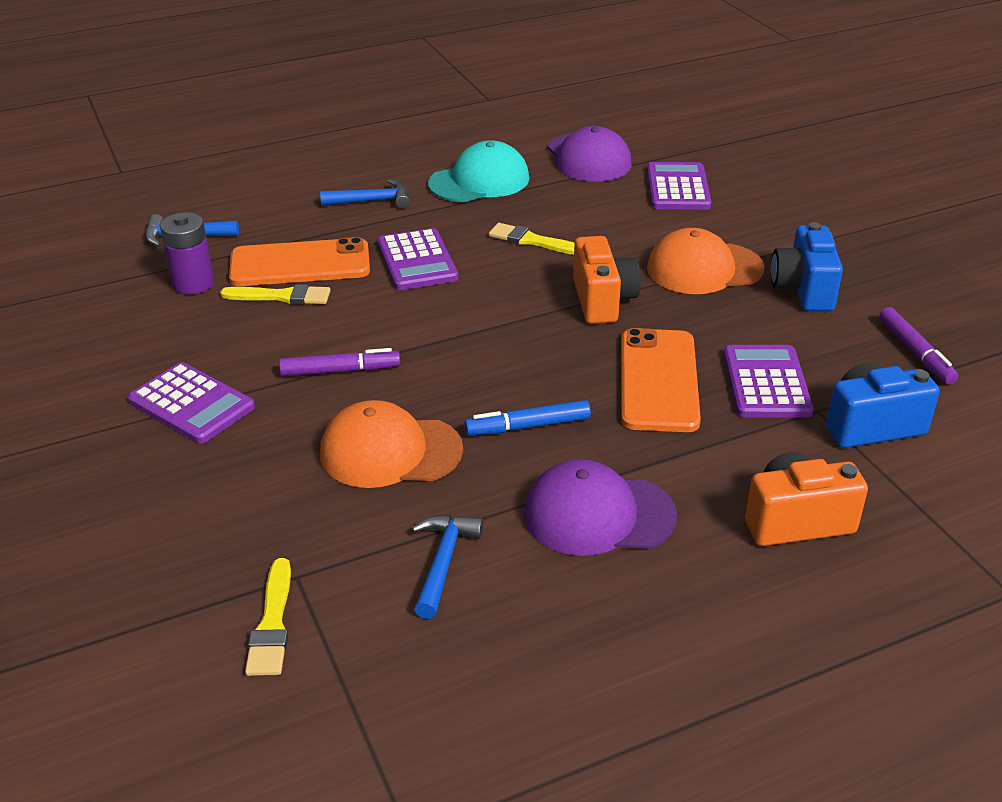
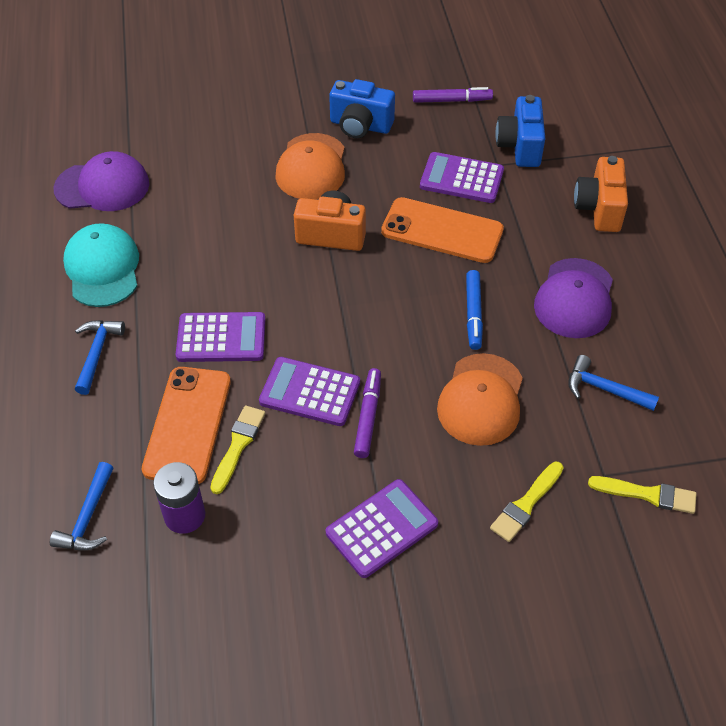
camera: 75 degrees left, 15 degrees up
(533, 241) = (225, 255): yellow brush -> yellow brush (526, 504)
(677, 188) = (184, 147): purple calculator -> purple calculator (310, 392)

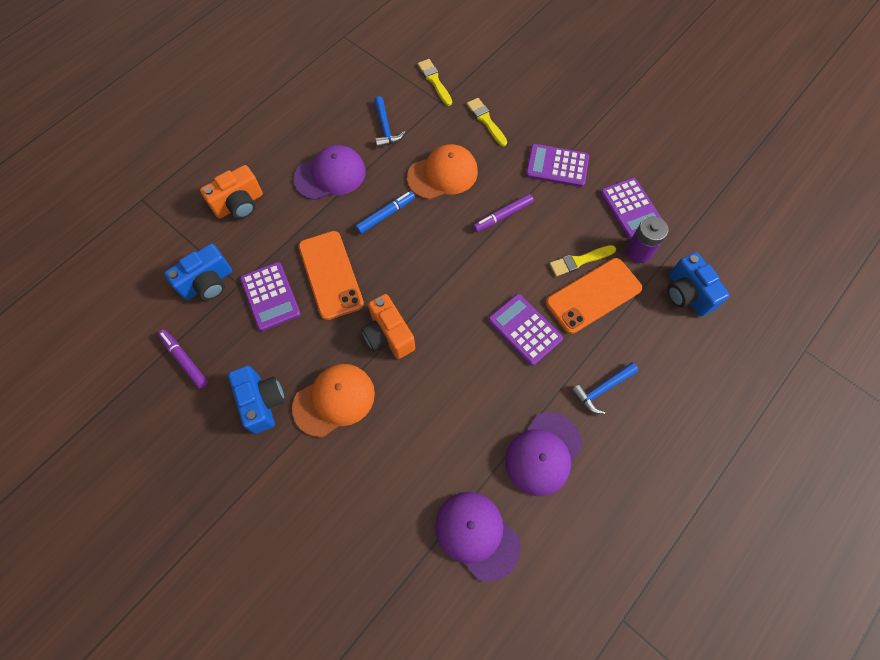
camera: 130 degrees left, 15 degrees up
(88, 517) = (687, 294): blue hammer -> blue camera
(102, 268) = (543, 453): turquoise cap -> purple cap
(310, 392) = (515, 254): purple calculator -> purple calculator (631, 208)
(526, 504) = (486, 121): yellow brush -> yellow brush turned 120 degrees counterclockwise

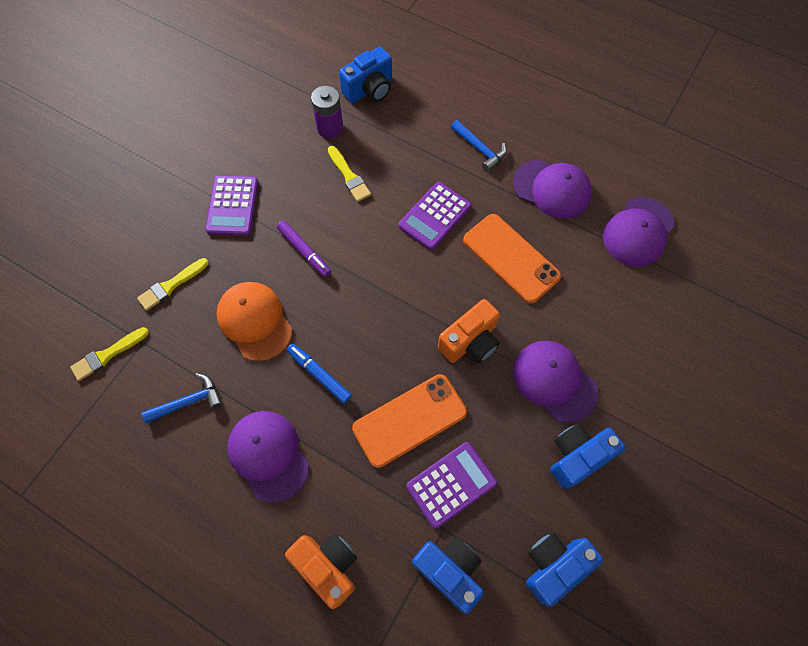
camera: 100 degrees left, 0 degrees up
(184, 360) = (554, 565): purple marker -> blue camera
(334, 400) = (554, 381): orange cap -> purple cap
(593, 295) = (386, 162): orange phone -> orange phone (511, 258)
(631, 208) = (280, 136): purple calculator -> none

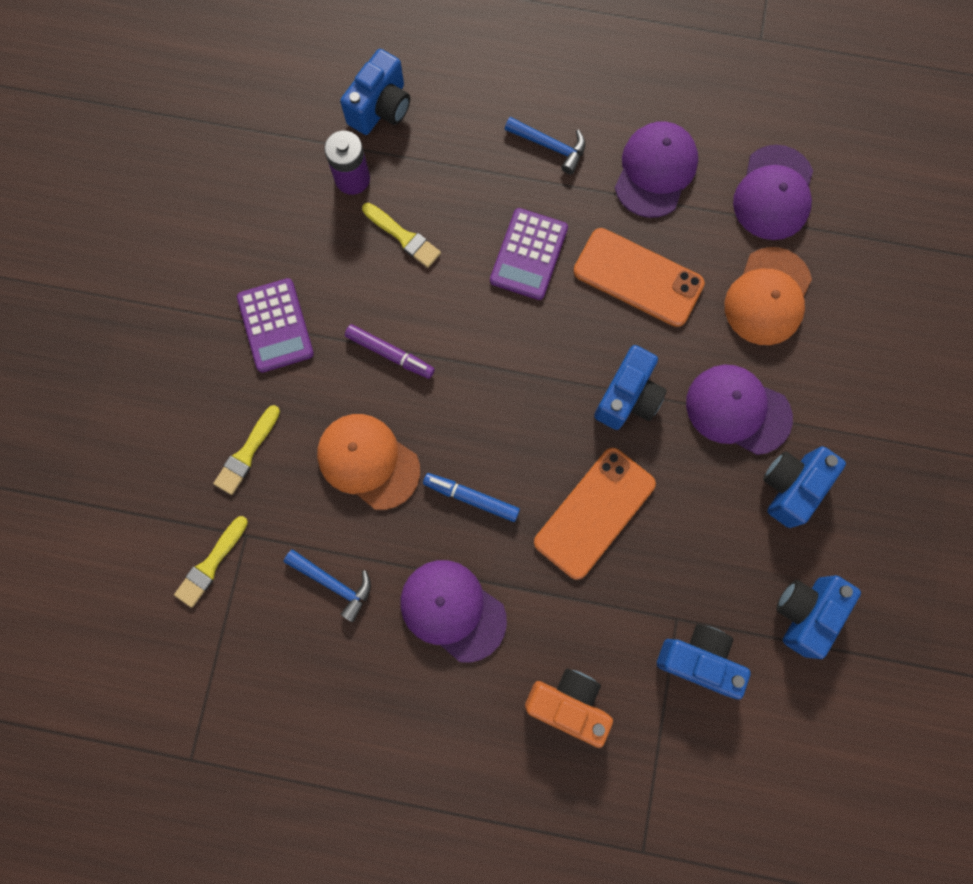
camera: 20 degrees left, 10 degrees up
(188, 401) = (333, 583): blue hammer -> blue hammer turned 75 degrees clockwise
(451, 484) = (666, 567): purple calculator -> none
(470, 342) = (628, 397): orange camera -> blue camera
(552, 189) = (655, 171): purple cap -> purple cap turned 75 degrees counterclockwise
(608, 304) = (768, 297): none -> orange cap

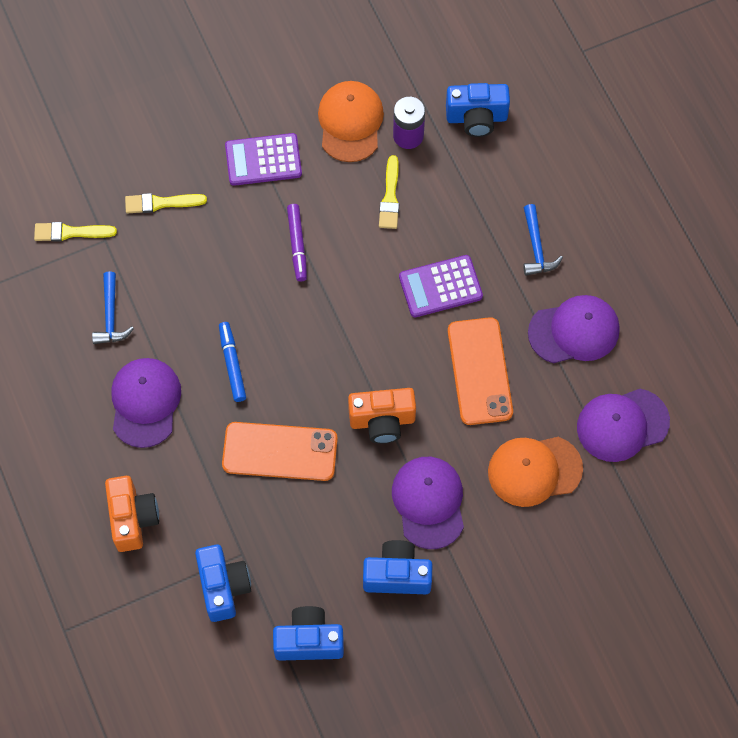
camera: 55 degrees right, 10 degrees down
(276, 325) = (263, 160): purple calculator -> purple calculator turned 45 degrees clockwise
(368, 461) = (210, 282): orange cap -> orange cap (350, 122)
(628, 397) = (382, 421): blue camera -> orange camera

